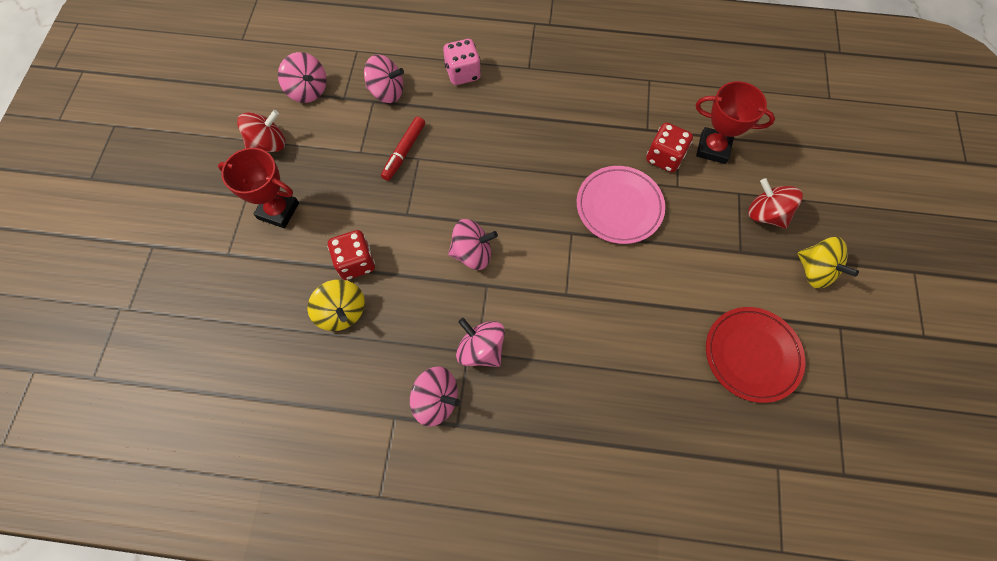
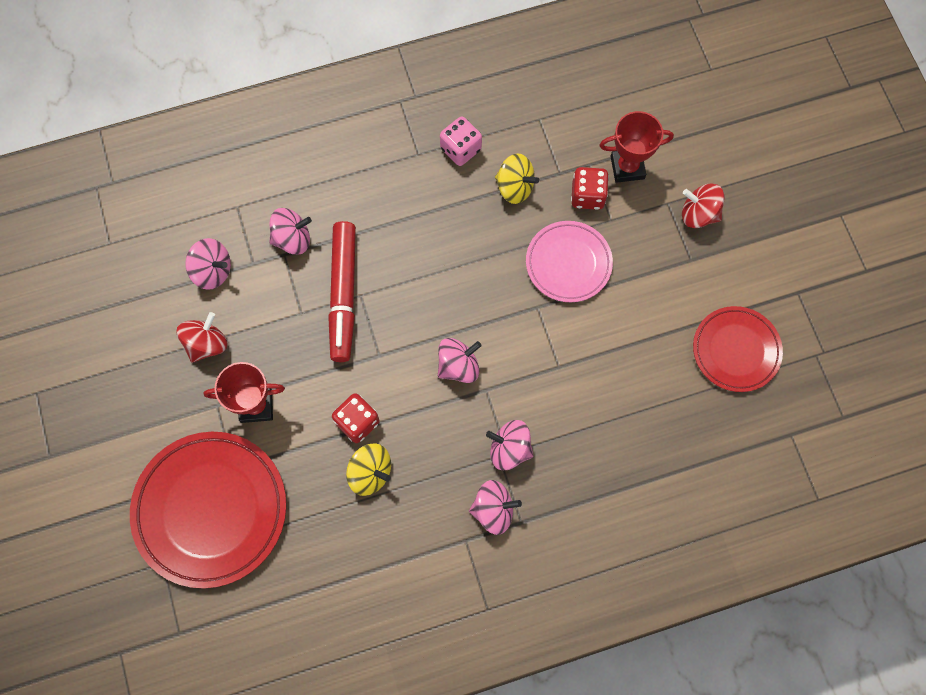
camera: 25 degrees left, 5 degrees up
(187, 281) = (211, 510): none -> red plate
(404, 152) = (343, 295): red marker -> red marker, size x1.83
(463, 73) = (357, 187): pink dice -> pink dice (460, 149)
(815, 271) = (759, 250): yellow spinning top -> yellow spinning top (515, 187)

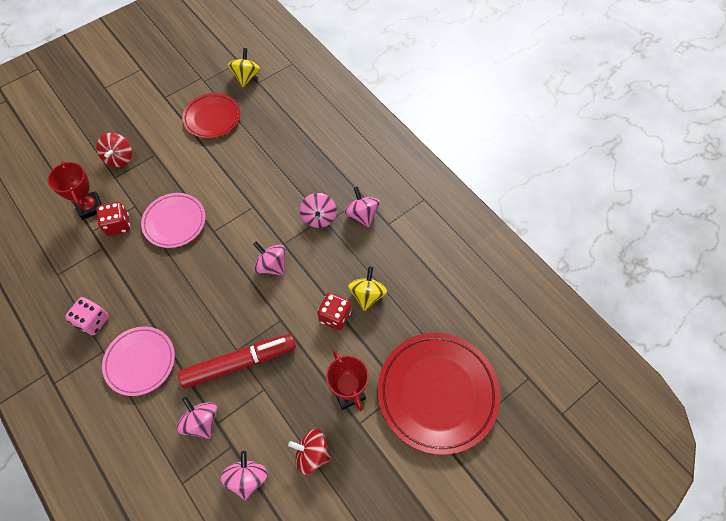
camera: 110 degrees left, 10 degrees down
(389, 190) = (140, 362): none -> pink plate
(515, 187) = (120, 273): yellow spinning top -> yellow spinning top (246, 77)

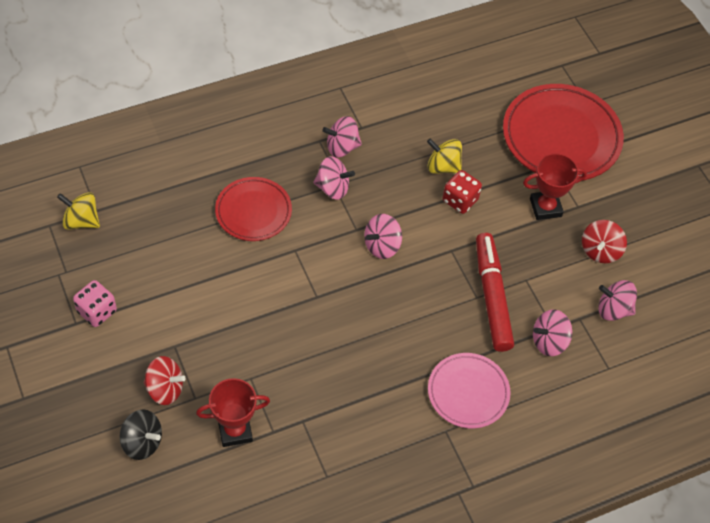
camera: 80 degrees left, 5 degrees down
(77, 157) = (142, 442): none -> black spinning top
(93, 321) = (404, 438): pink dice -> pink dice (97, 311)
(118, 225) = (274, 400): red dice -> none
(174, 222) = (290, 335): pink plate -> none
(212, 118) = (138, 271): red plate -> red plate (253, 211)

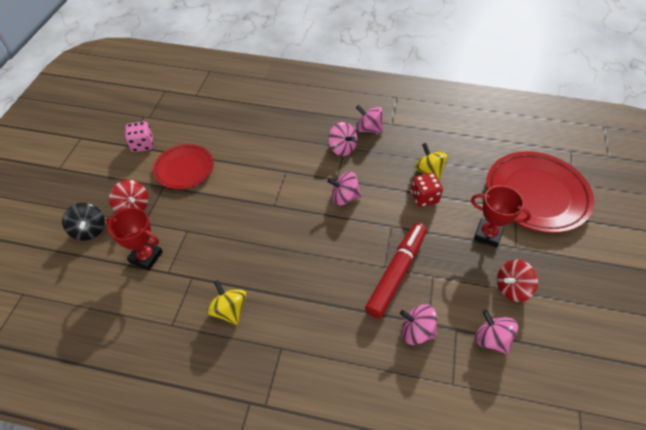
camera: 40 degrees right, 5 degrees down
(81, 221) = (182, 96): yellow spinning top -> yellow spinning top (229, 310)
(253, 211) = (281, 137): red plate -> red plate (184, 169)
(468, 392) = (321, 330): pink plate -> none

